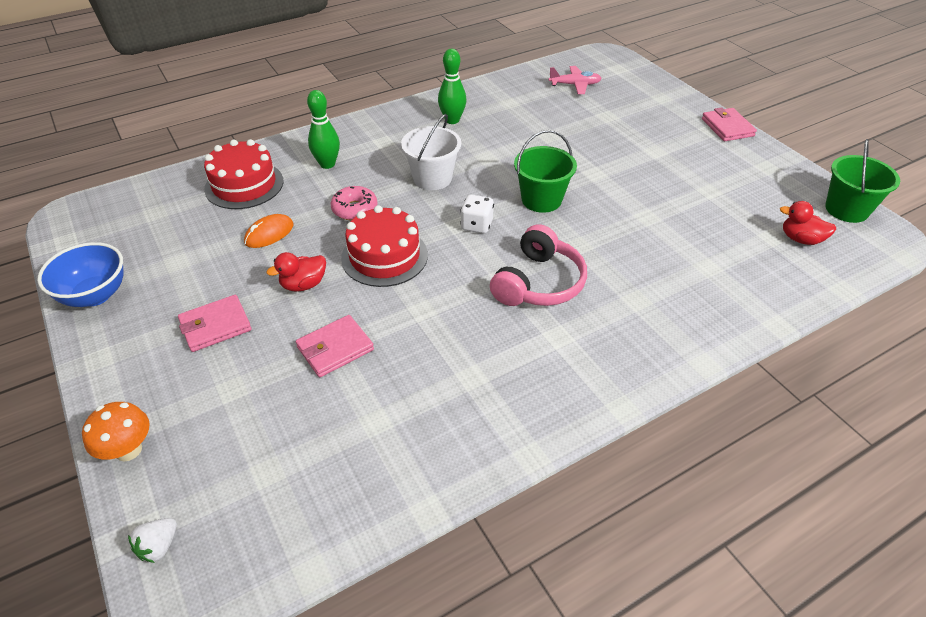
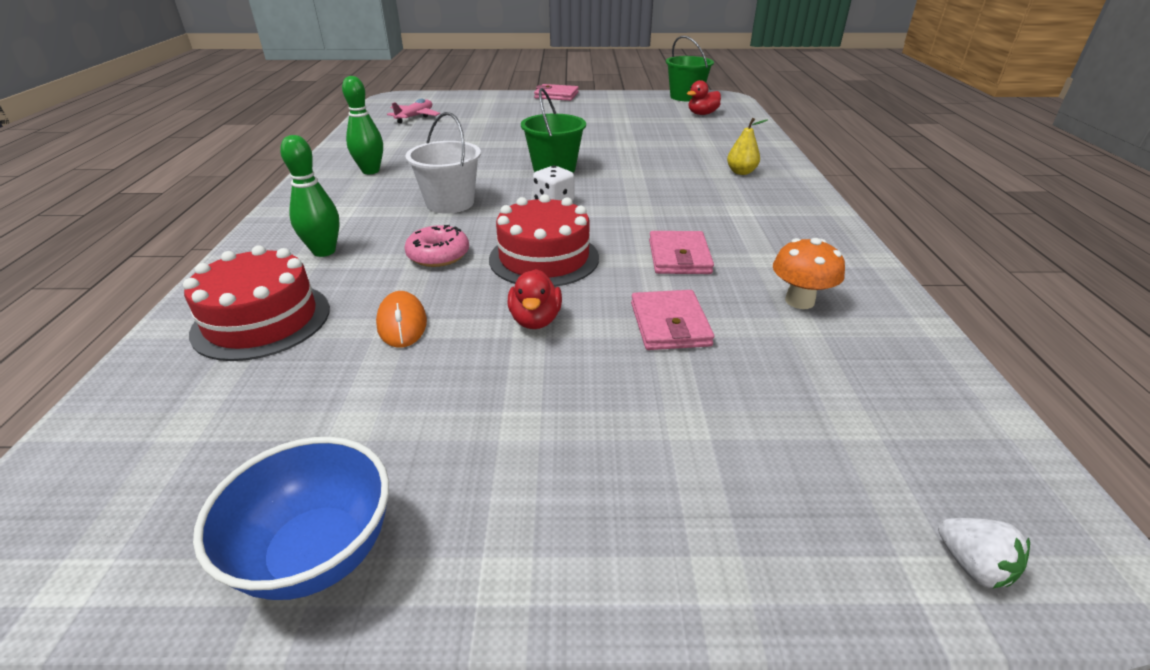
camera: 60 degrees left, 10 degrees down
(128, 450) = (760, 571): orange mushroom -> orange mushroom (799, 301)
(215, 326) = (546, 412): pink wallet -> pink wallet (679, 257)
(538, 283) = (664, 199): pink headphones -> none
(652, 314) = (741, 172): none -> yellow pear

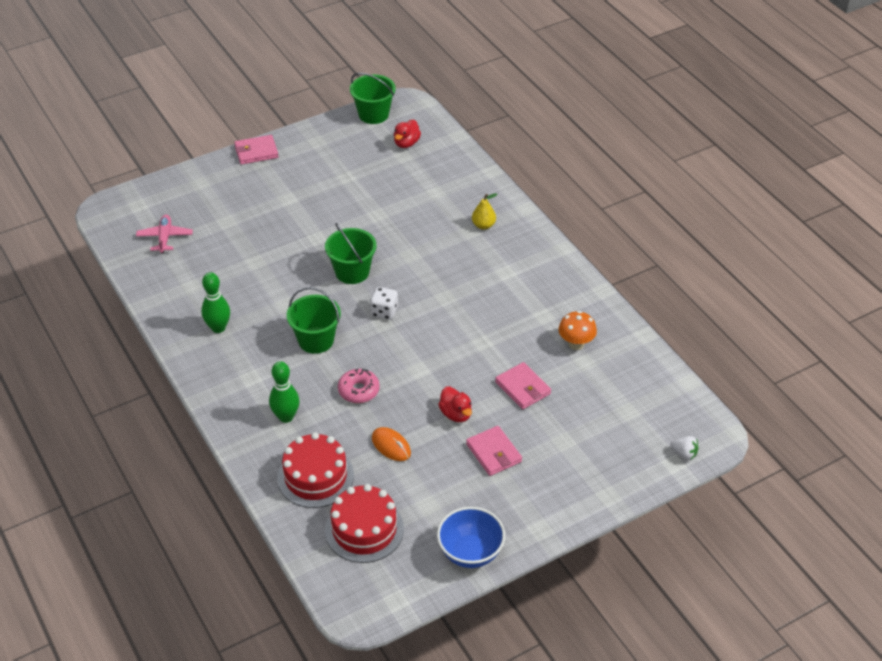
camera: 30 degrees left, 10 degrees up
(450, 203) = (316, 340): white bucket -> green bucket
(544, 258) = (422, 367): red cake -> red cake (364, 529)
(679, 257) = (496, 334): pink wallet -> pink wallet (493, 453)

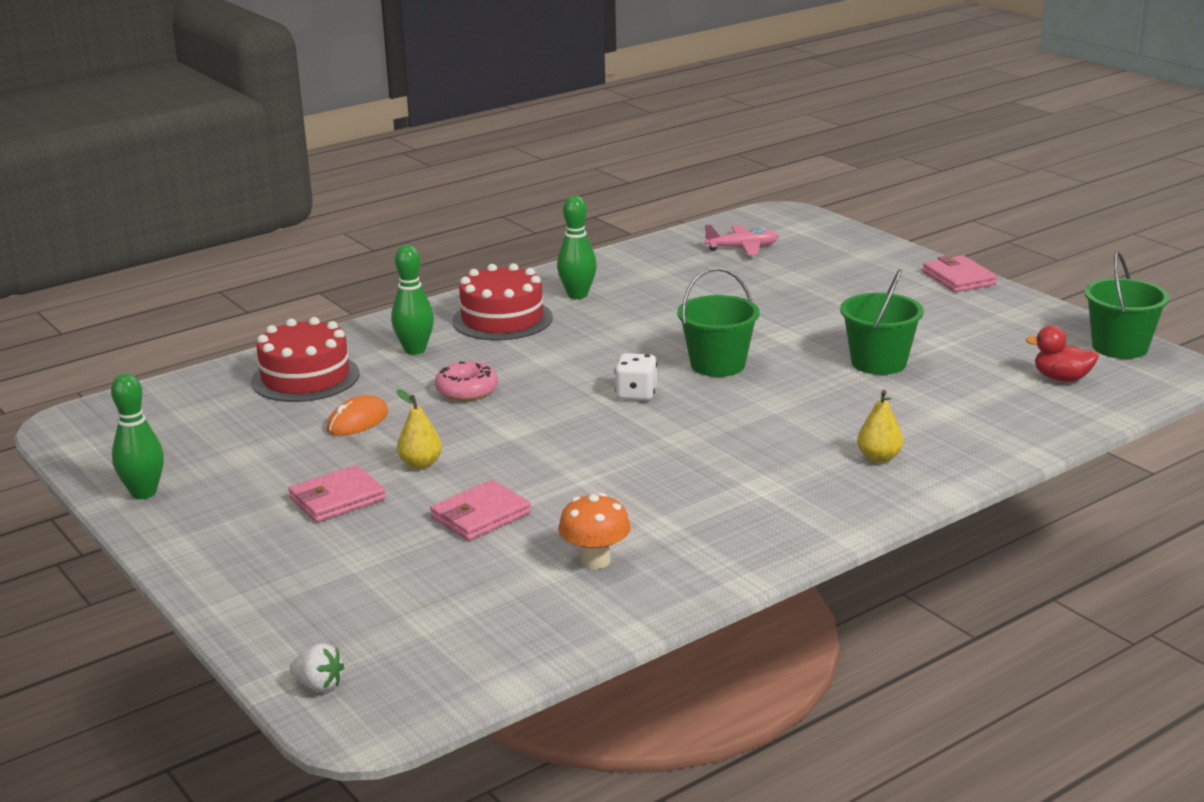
camera: 85 degrees right, 20 degrees down
(316, 340) = (565, 354): green bucket -> green bucket (878, 363)
(364, 529) = (206, 416): red cake -> red cake (502, 319)
(456, 414) = (420, 464): red duck -> yellow pear
(470, 553) = (144, 493): blue bowl -> green bowling pin
(684, 454) = (319, 685): white strawberry -> white strawberry turned 90 degrees counterclockwise

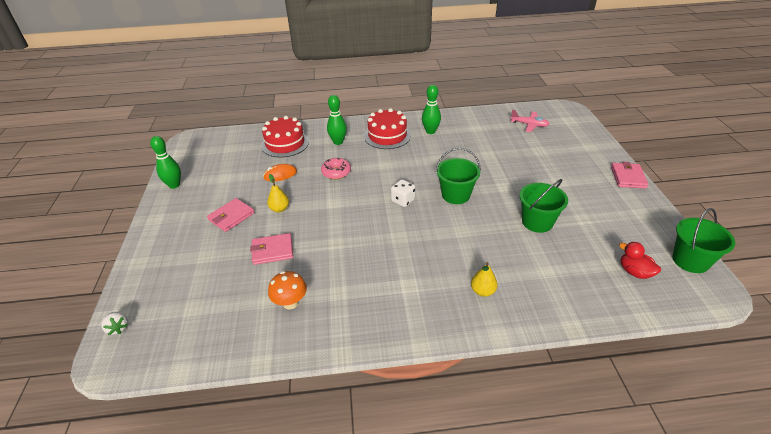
camera: 30 degrees right, 15 degrees up
(337, 499) = (231, 217): pink wallet -> pink wallet turned 45 degrees counterclockwise

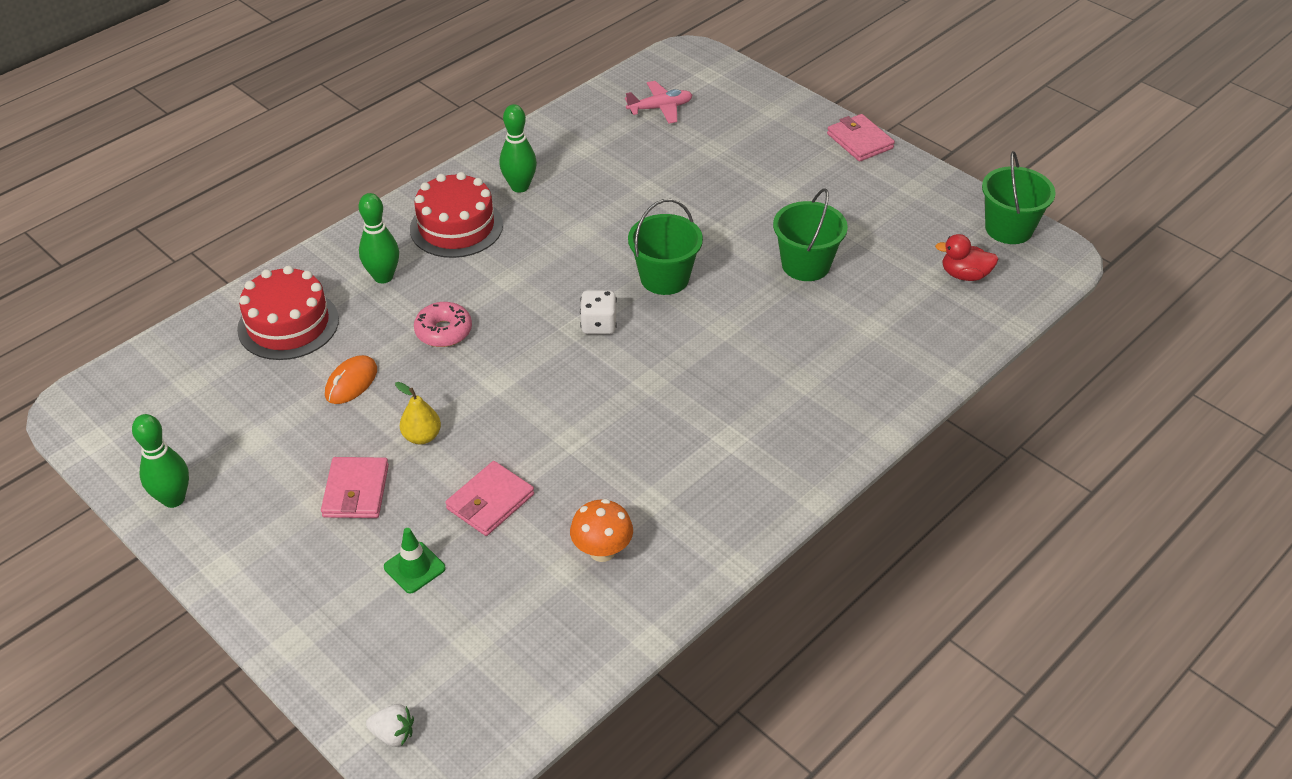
camera: 40 degrees left, 5 degrees up
(213, 261) = (414, 568): none -> green traffic cone
(482, 291) = (824, 394): yellow pear -> none

